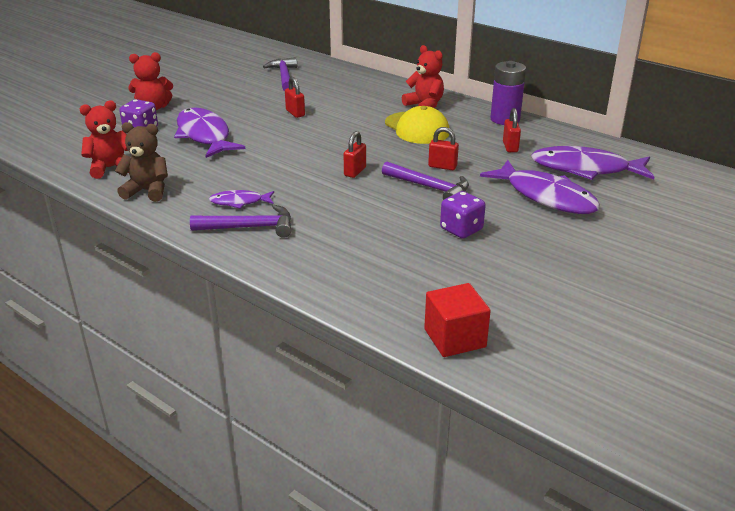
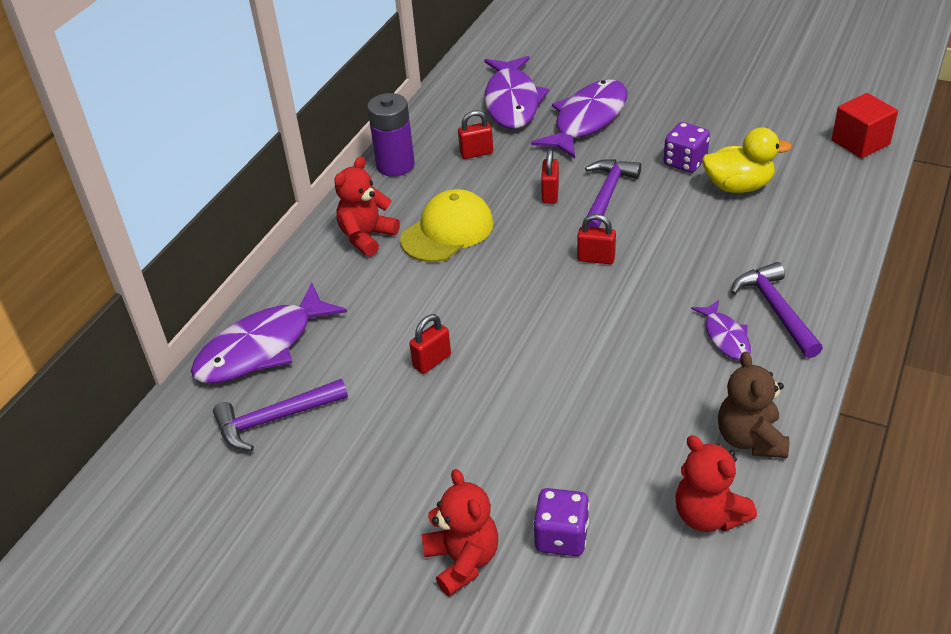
camera: 100 degrees left, 10 degrees up
(204, 135) = (551, 442): purple fish -> purple fish (262, 347)
(412, 247) = (738, 186): none -> yellow duck

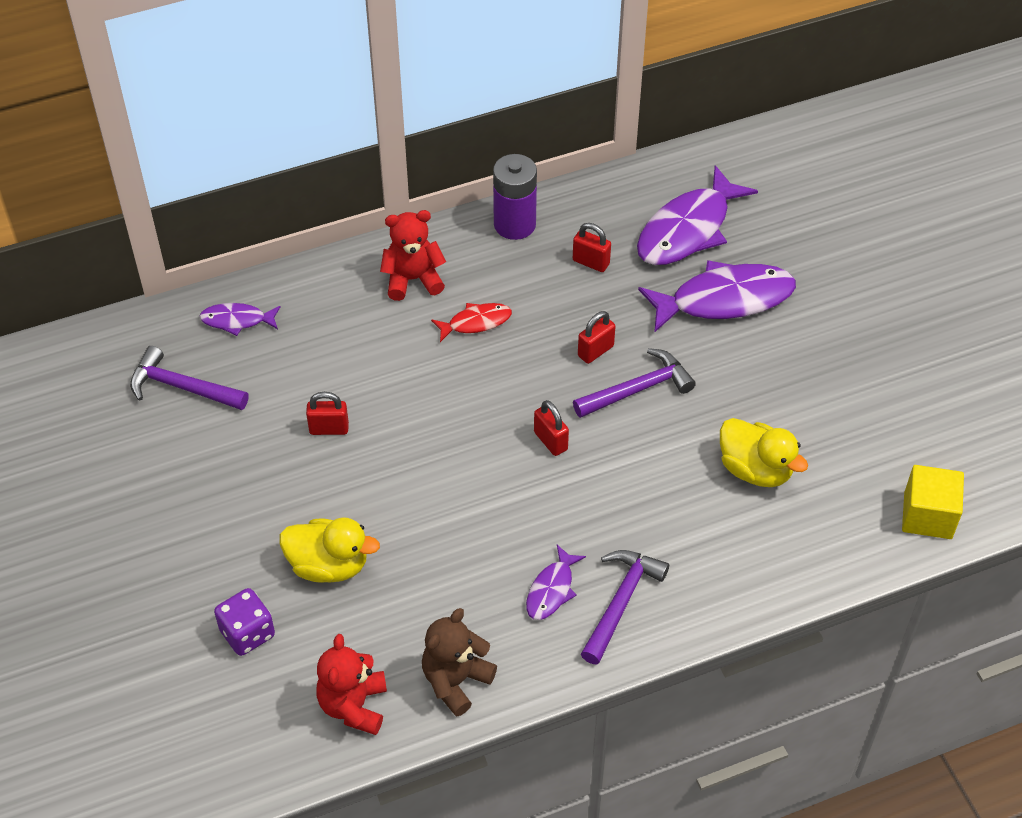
camera: 40 degrees right, 10 degrees up
(262, 347) = (237, 320): purple fish -> purple fish, size x0.51
(447, 231) = (476, 322): yellow cap -> red fish
(462, 560) = (172, 593): red teddy bear -> none
(556, 443) = (329, 565): none -> yellow duck
(685, 162) = (745, 409): purple dice -> none
(860, 142) = (927, 515): red cube -> yellow cube

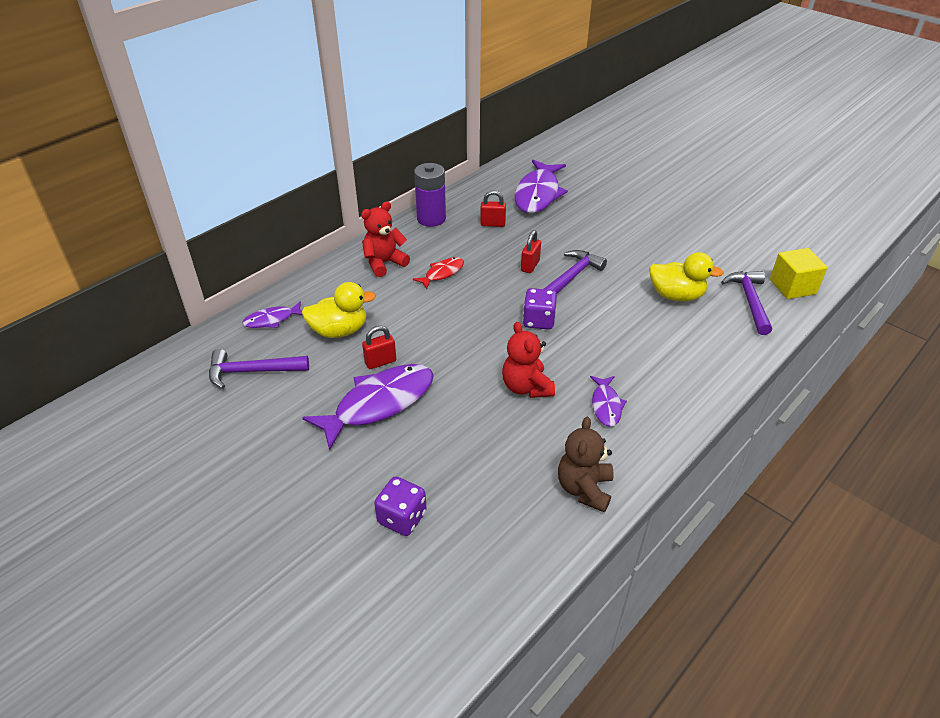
camera: 25 degrees left, 10 degrees down
(329, 565) = (436, 447): yellow duck -> yellow duck (339, 330)
(353, 705) = (520, 537): red teddy bear -> red teddy bear (526, 387)
(550, 441) = (538, 321): red padlock -> purple dice
(621, 601) = (657, 396): purple hammer -> purple hammer (749, 301)
(724, 299) = (586, 220): purple fish -> purple fish (379, 404)

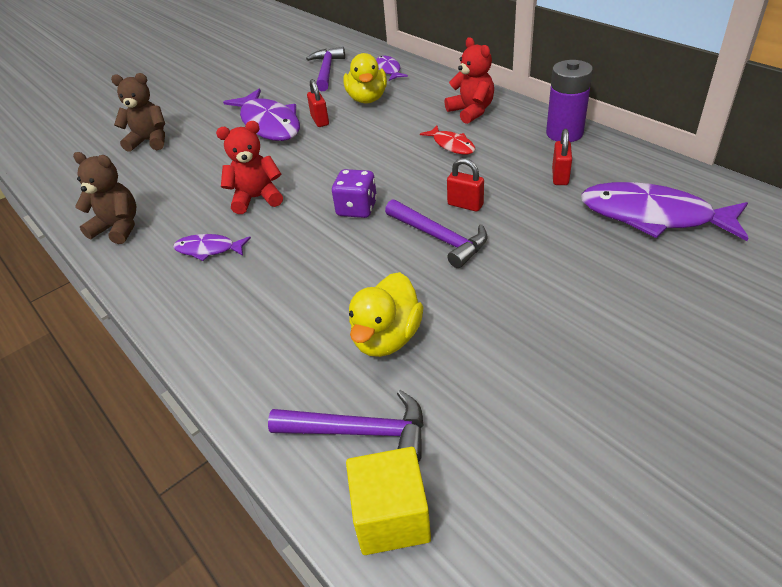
camera: 100 degrees right, 0 degrees up
(402, 518) = (150, 141): purple dice -> brown teddy bear

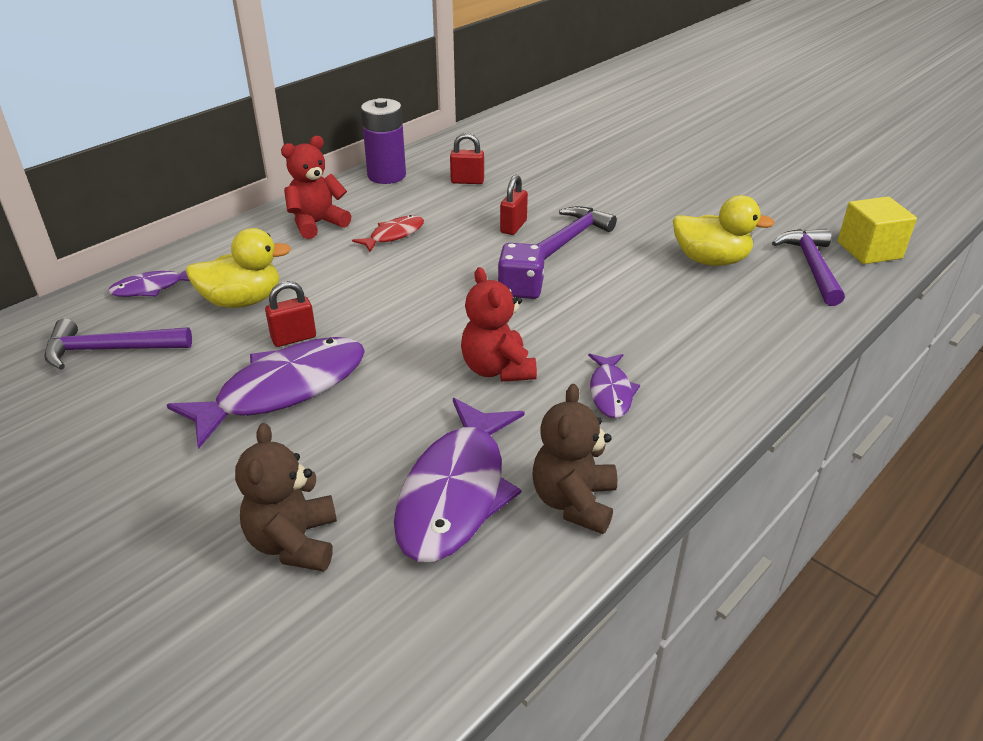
camera: 100 degrees left, 5 degrees down
(653, 216) = (529, 150): purple fish -> purple fish (456, 492)

